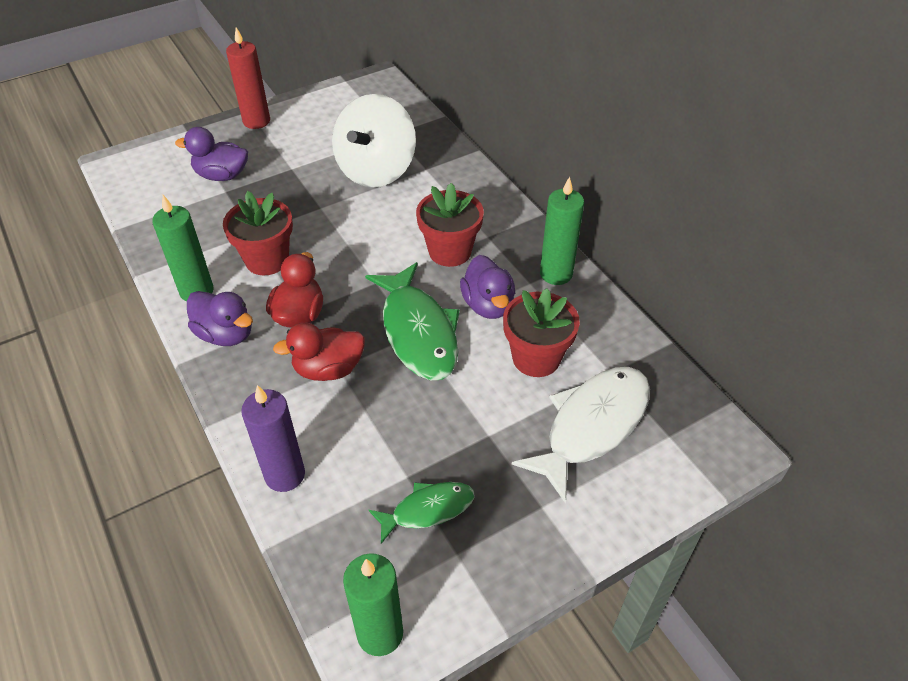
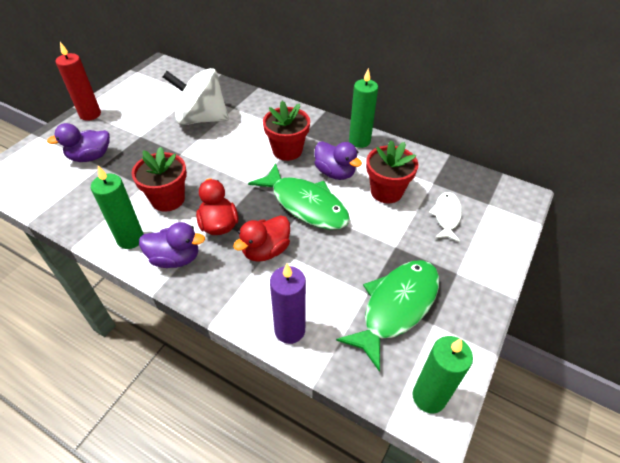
camera: 30 degrees left, 0 degrees up
(376, 170) = (201, 119): white spinning top -> white spinning top turned 105 degrees clockwise
(428, 510) = (396, 307): green fish -> green fish, size x1.78
(591, 426) = (446, 216): white fish -> white fish, size x0.56

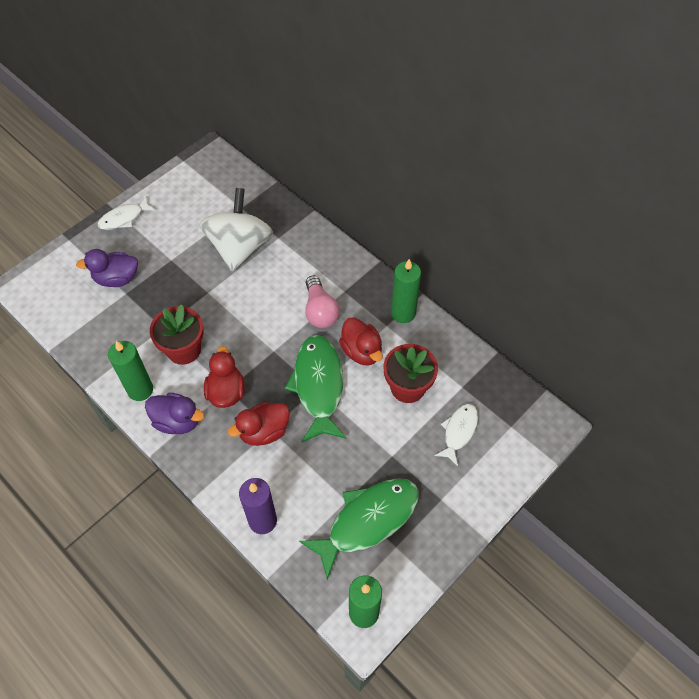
camera: 15 degrees right, 10 degrees up
(90, 114) = (124, 218): red candle -> white fish
(201, 119) = (239, 247): white spinning top -> white spinning top turned 75 degrees clockwise
(287, 150) = (320, 311): red flower pot -> pink light bulb
(305, 204) = (318, 386): green fish -> green fish turned 150 degrees counterclockwise
(335, 173) = (362, 351): purple duck -> red duck

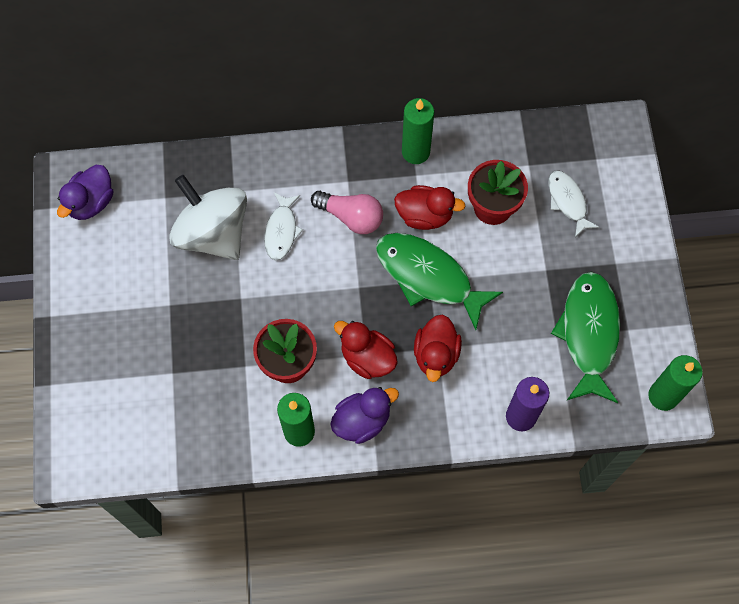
camera: 50 degrees left, 10 degrees up
(116, 279) = (146, 370): purple duck -> purple duck (91, 202)
(124, 218) = (73, 314): white fish -> white fish (281, 231)

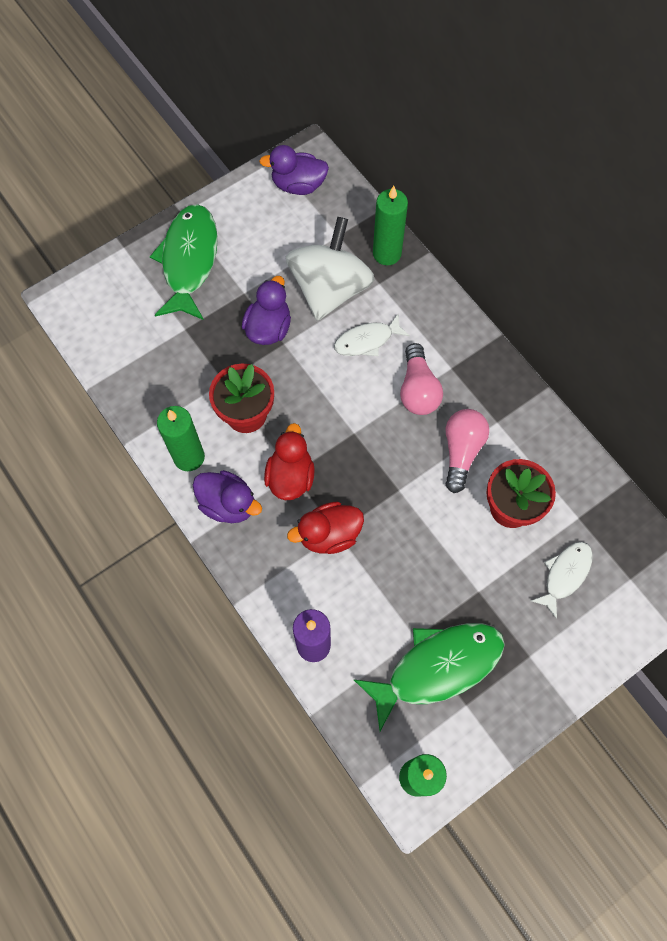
camera: 60 degrees right, 0 degrees up
(218, 302) = (268, 328): none -> purple duck
(415, 152) = (520, 409): green candle -> green candle (387, 253)
(425, 215) = (461, 451): red duck -> pink light bulb
(428, 277) = (402, 487): green fish -> green fish (189, 261)

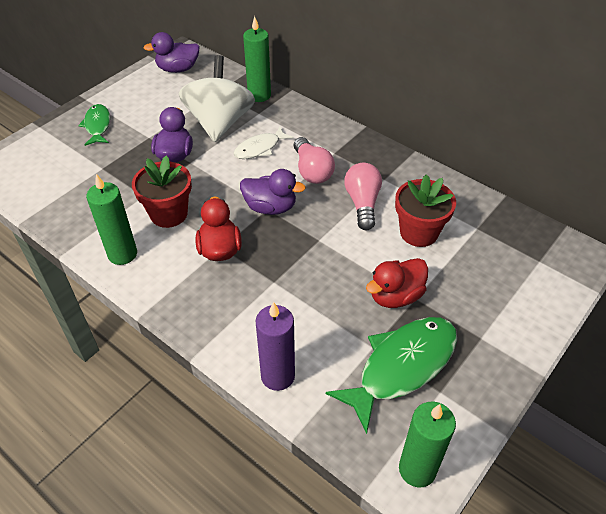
camera: 15 degrees left, 20 degrees down
(189, 261) = (97, 125): green fish -> green fish, size x0.56
(228, 504) = (167, 281): purple duck -> purple duck (270, 207)
(329, 535) = (267, 285): red duck -> red duck (395, 296)
(564, 575) = (484, 270): white fish -> none

